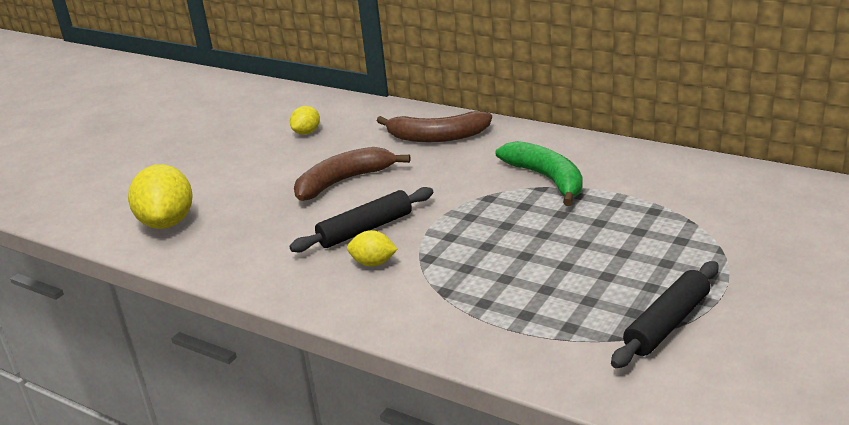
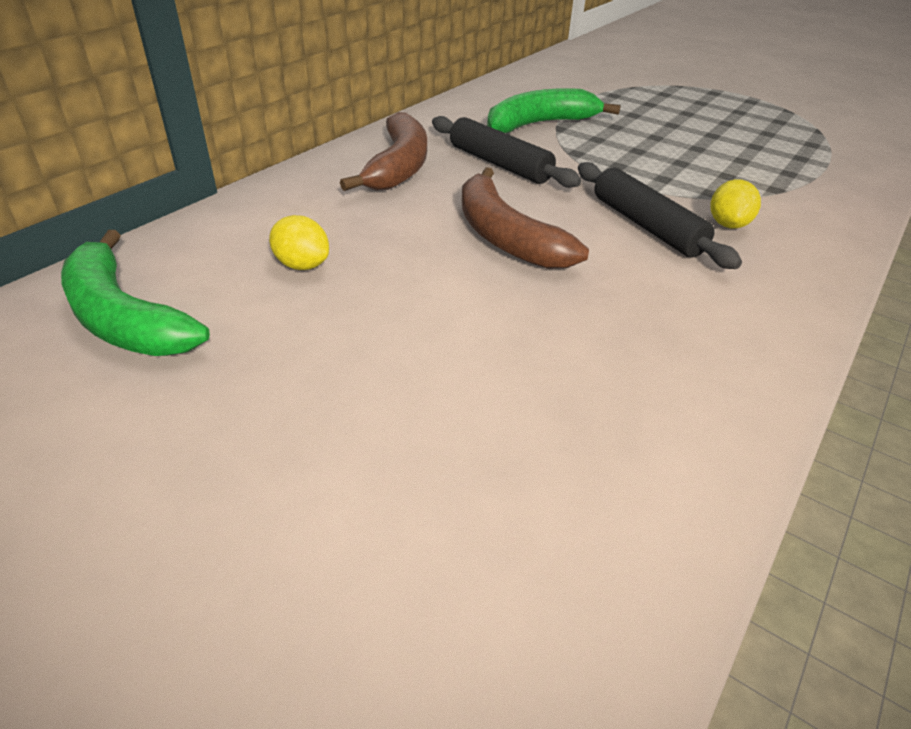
camera: 90 degrees left, 10 degrees up
(167, 222) = (619, 431): yellow lemon -> none
(262, 107) = (123, 317): none -> green banana
(667, 324) = (790, 114): black rolling pin -> black rolling pin (499, 164)

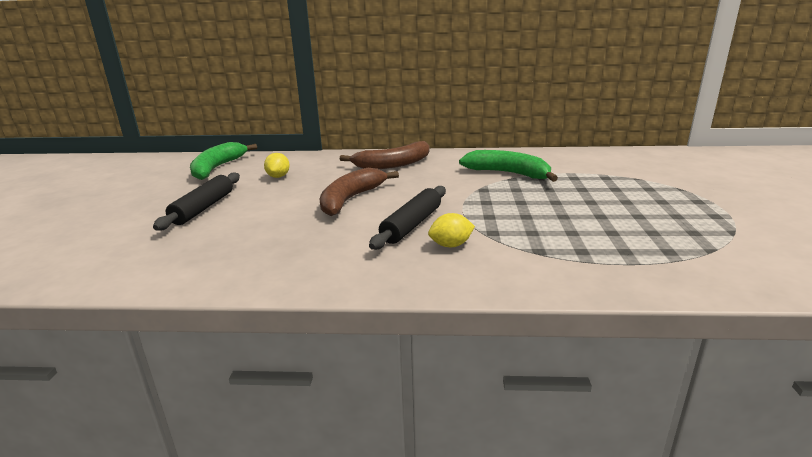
camera: 60 degrees right, 15 degrees down
(499, 164) = (433, 179): black rolling pin -> black rolling pin (203, 208)

